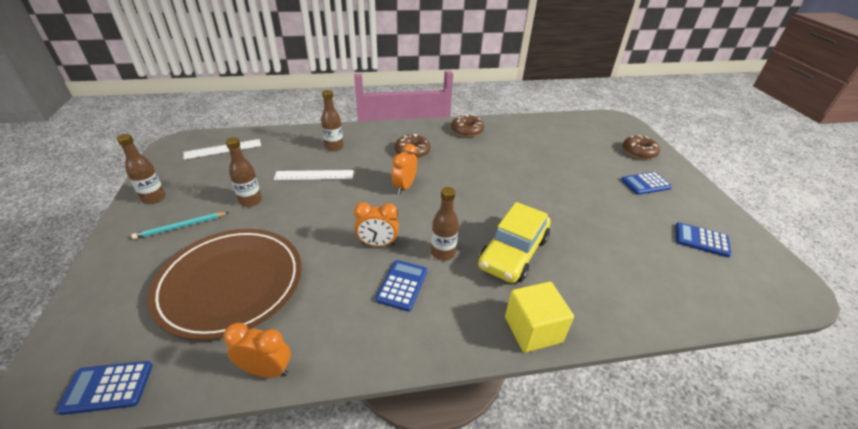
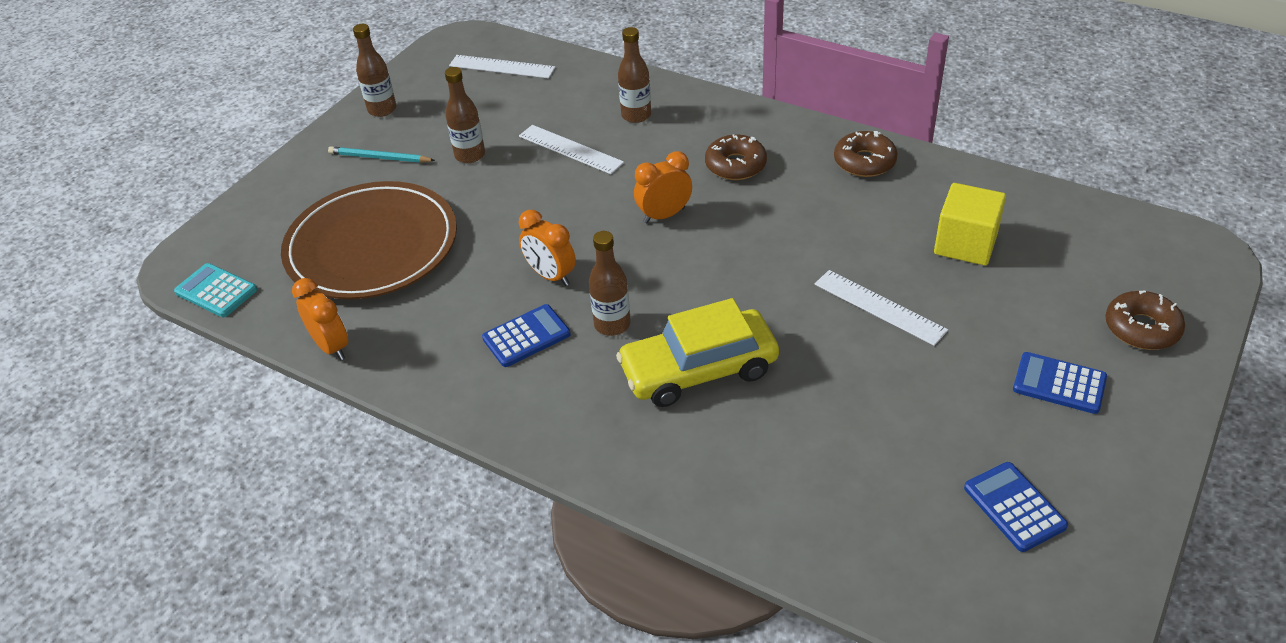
camera: 45 degrees right, 5 degrees up
(108, 387) = (216, 291): blue calculator -> turquoise calculator
(533, 329) = (609, 462): yellow cube -> yellow cube (965, 244)
(548, 185) = (879, 307): none -> white ruler

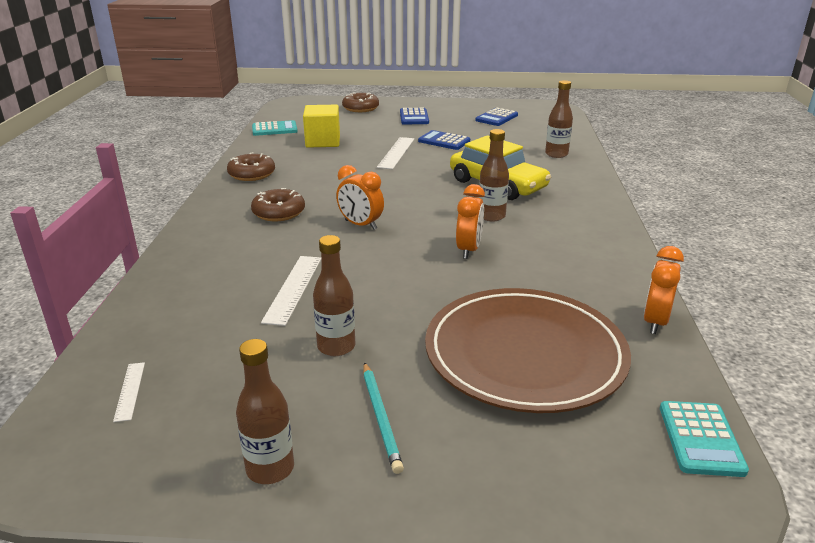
camera: 120 degrees left, 15 degrees down
(502, 67) = (130, 391): white ruler -> white ruler, size x0.56
(526, 336) = (537, 241): blue calculator -> blue calculator (444, 141)
(636, 115) = (220, 269): brown bottle -> brown bottle (556, 154)
(1047, 207) = (274, 129): none -> turquoise calculator

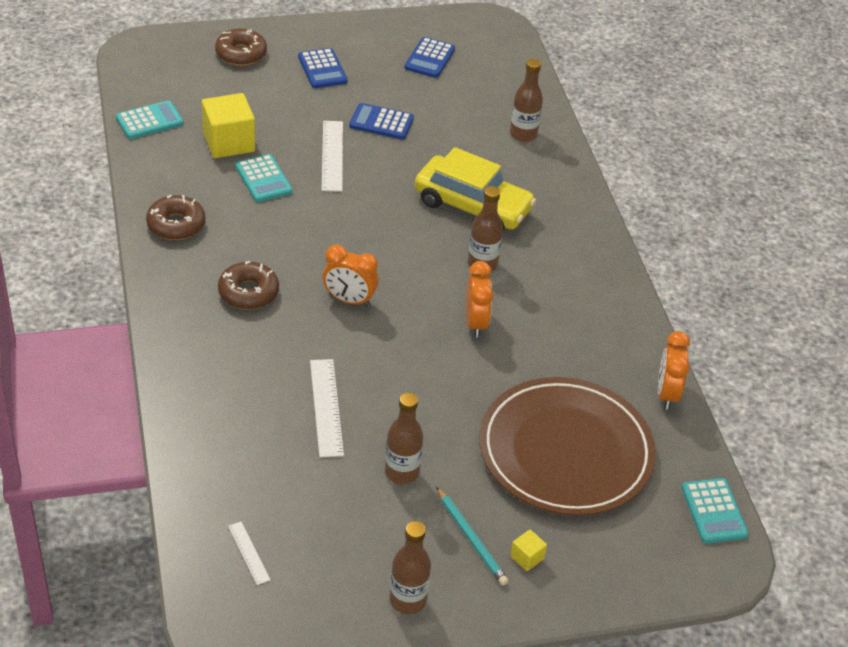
camera: 20 degrees left, 15 degrees up
(335, 159) = (263, 179): none -> turquoise calculator
(440, 448) = (527, 557): none -> yellow cube

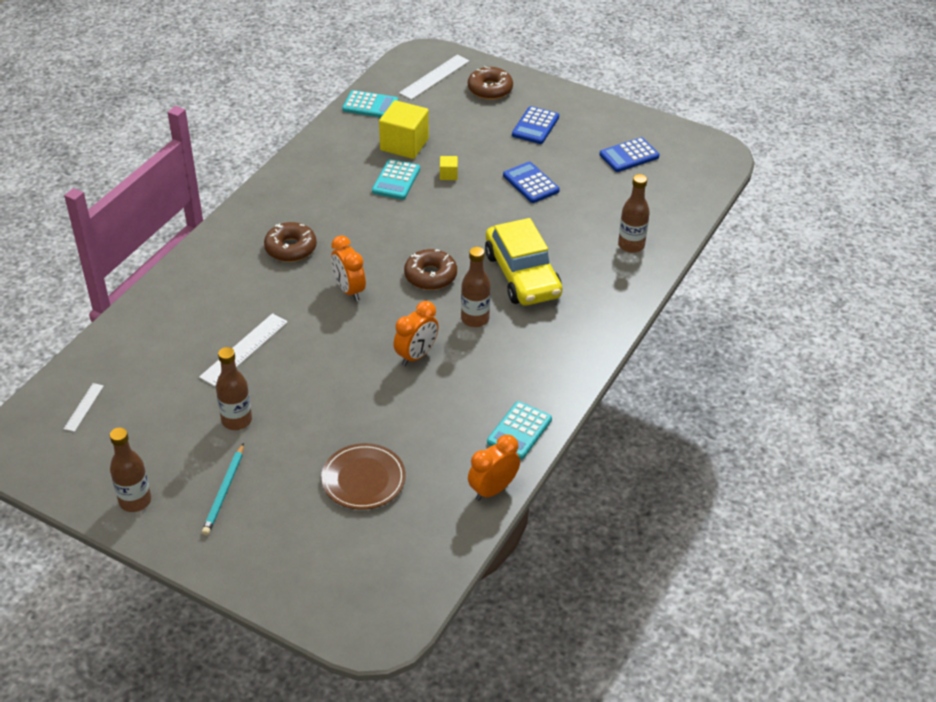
camera: 45 degrees right, 0 degrees up
(176, 224) = (301, 180): brown donut -> brown donut (430, 276)
(332, 155) = (464, 188): white ruler -> white ruler (434, 77)
(527, 557) = (243, 529): yellow cube -> yellow cube (448, 175)
(565, 451) = (363, 479): brown plate -> brown plate, size x0.51
(714, 511) = (415, 592): turquoise calculator -> turquoise calculator (519, 431)

